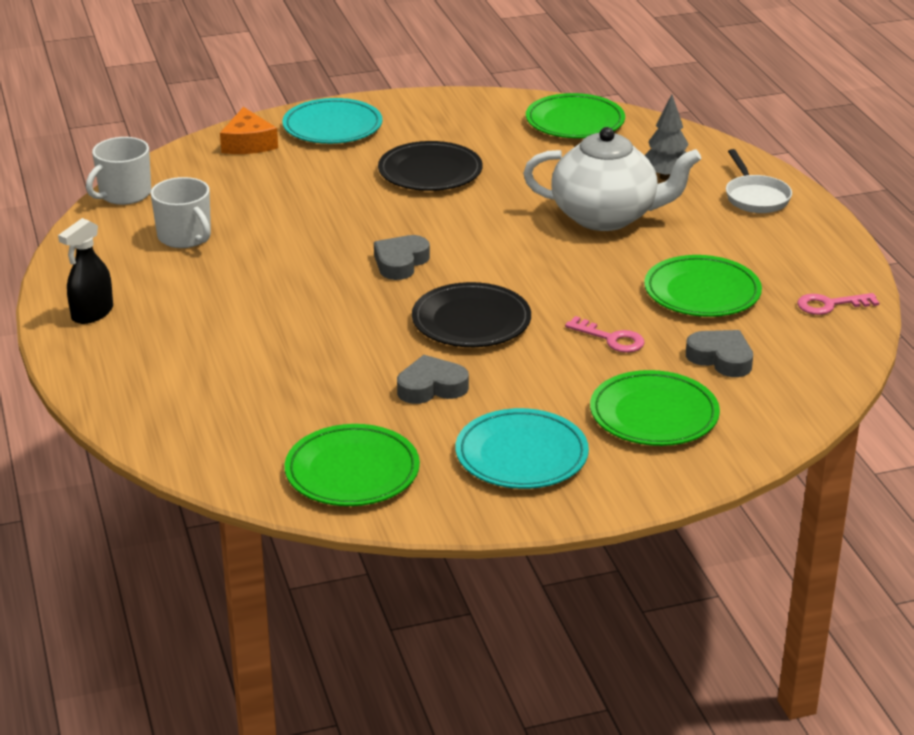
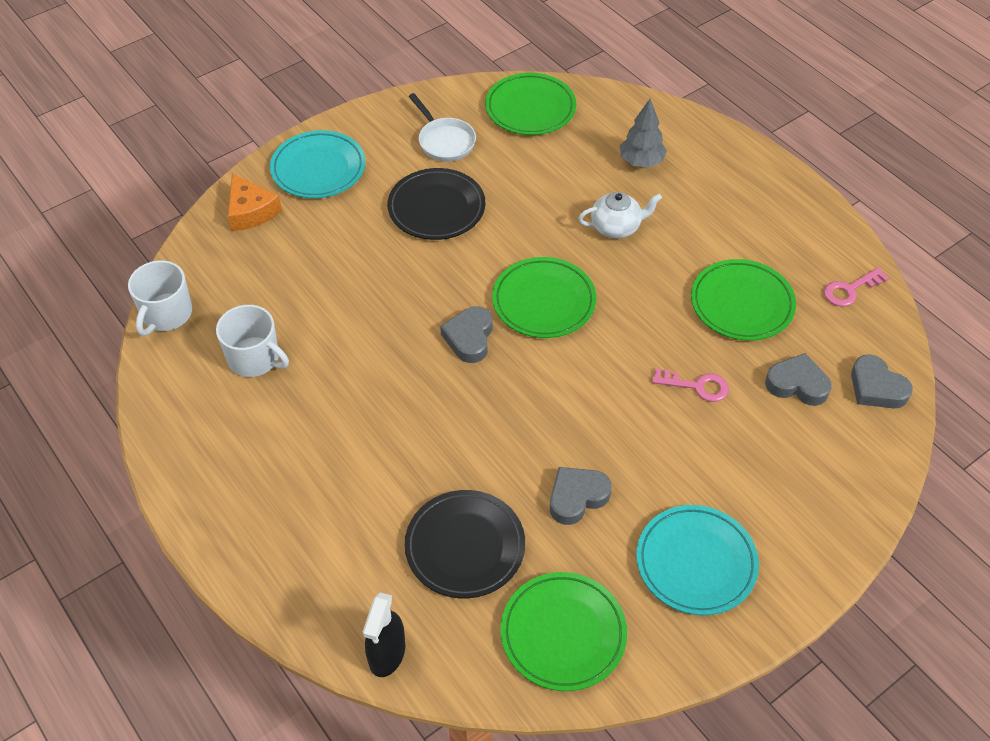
camera: 20 degrees left, 20 degrees up
(92, 313) = (218, 492): black spray bottle -> black spray bottle (387, 654)
(471, 321) = (569, 399): black plate -> black plate (465, 547)
(606, 217) = (616, 227): white teapot -> white teapot, size x0.53
(654, 415) = (778, 474): green plate -> green plate (544, 301)
(755, 197) = (726, 168): white pan -> white pan (444, 141)
(808, 378) = (876, 387): none -> grey heart

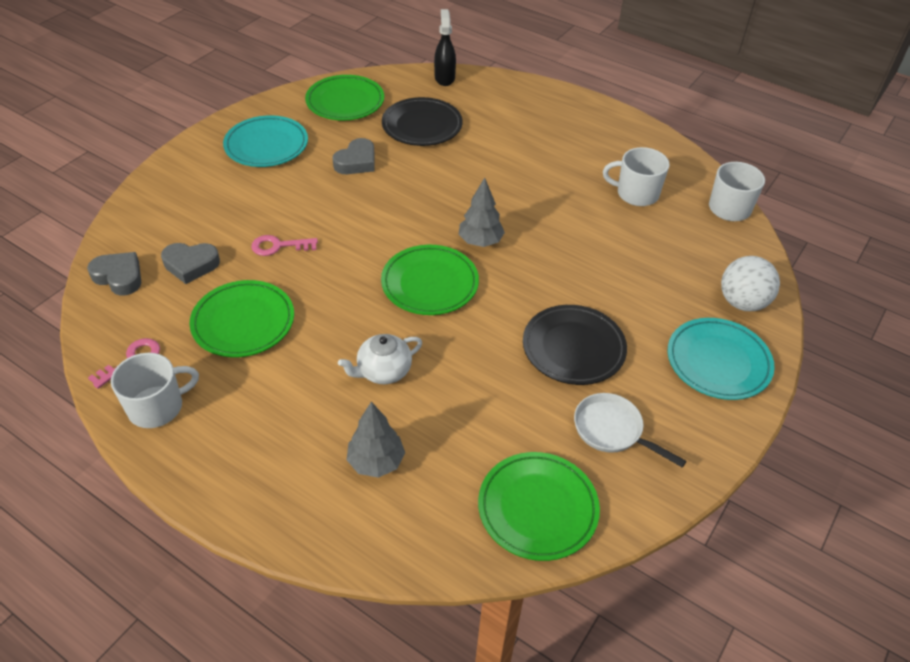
camera: 160 degrees right, 5 degrees down
(250, 211) = (742, 302): orange cheese -> white ball
(469, 338) = (480, 241): grey heart -> grey tree
(821, 242) = (157, 407): none -> white mug

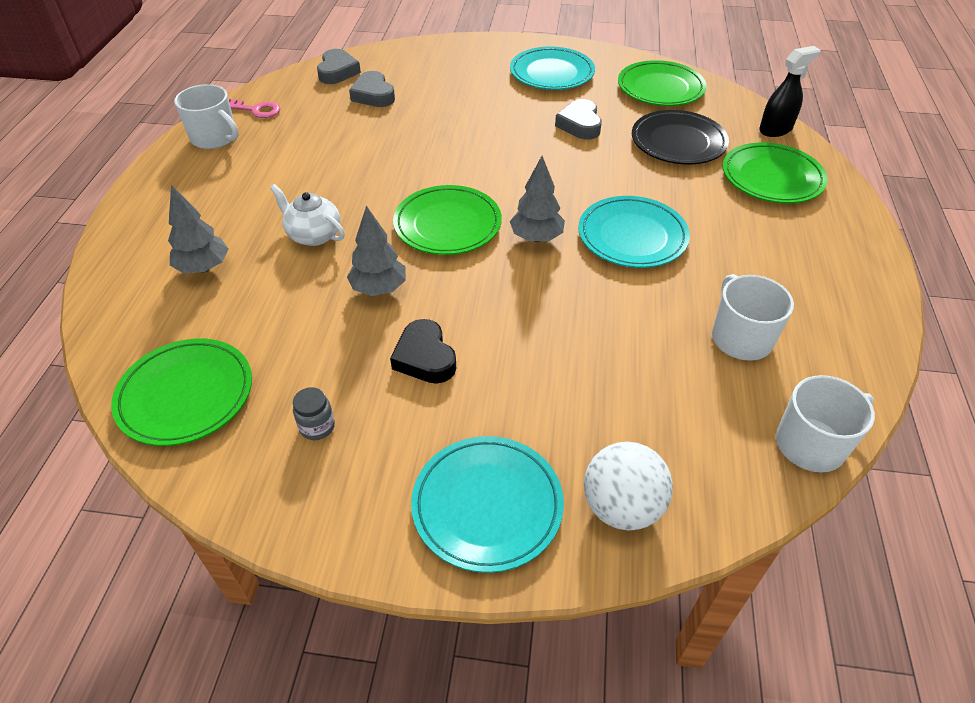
camera: 65 degrees right, 0 degrees up
(243, 322) = (326, 142): green plate -> green plate (772, 178)
(278, 246) = (428, 125): pink key -> none
(356, 162) = (580, 124): grey heart -> grey heart turned 75 degrees clockwise
(482, 350) = (379, 289): none -> grey tree
(512, 195) = (632, 236): none -> turquoise plate
(573, 348) = (425, 357): black plate -> black heart
(612, 430) = (317, 427): white pan -> grey jar

